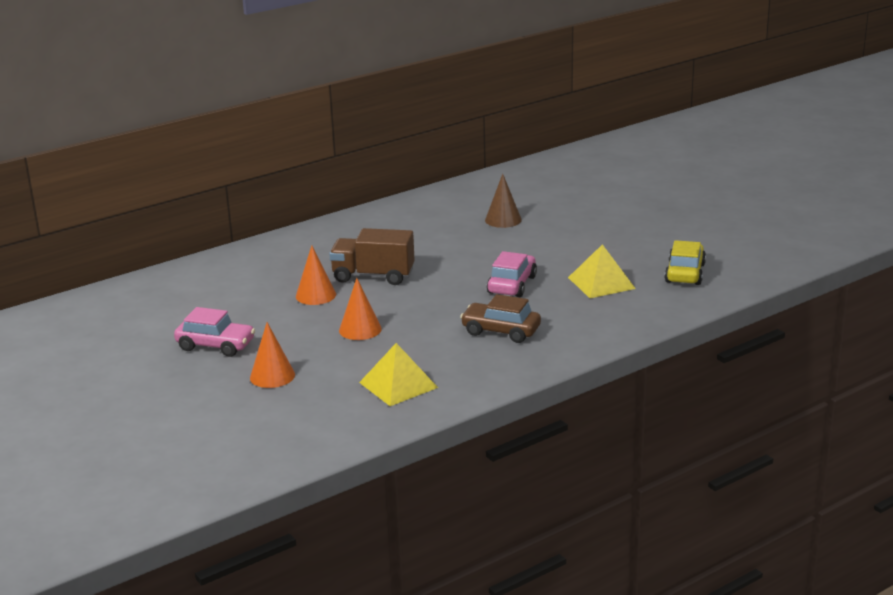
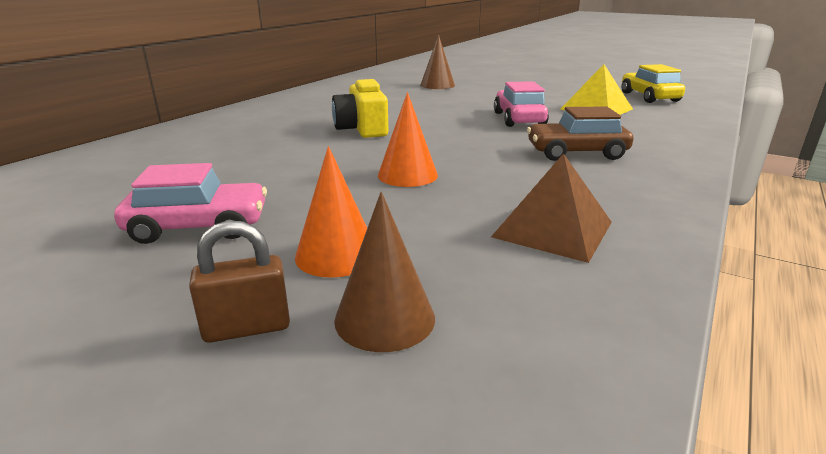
camera: 25 degrees left, 0 degrees up
(211, 401) = (247, 328): none -> brown padlock
(268, 409) = (385, 318): none -> brown cone
(315, 295) = (309, 151): orange cone -> none
(373, 276) = (362, 129): brown truck -> yellow camera
(398, 385) = (553, 229): yellow pyramid -> brown pyramid

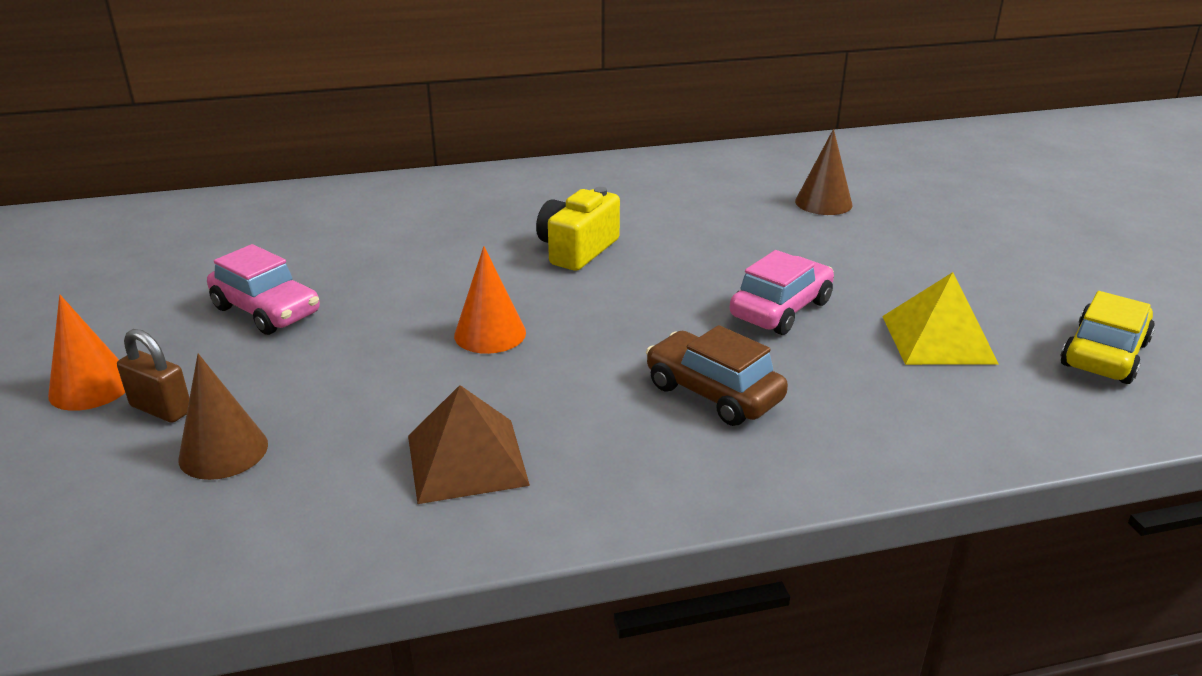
camera: 45 degrees right, 5 degrees up
(336, 255) = (290, 385): orange cone -> orange cone (91, 387)

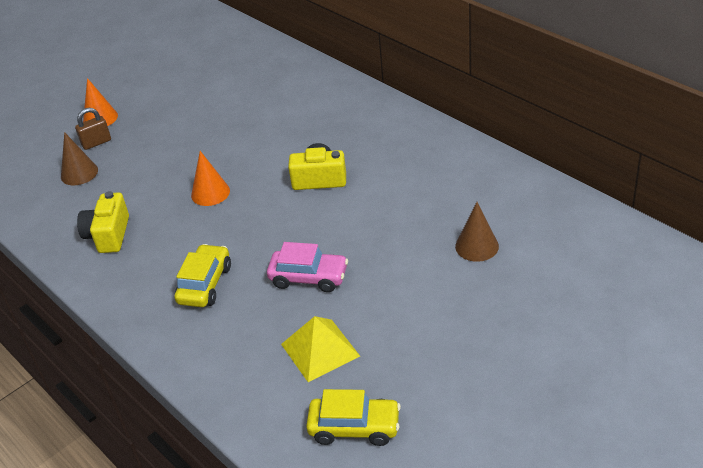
camera: 65 degrees right, 10 degrees up
(161, 409) = (96, 143): brown padlock -> brown padlock turned 60 degrees clockwise
(266, 311) = (184, 123): pink car -> none
(467, 460) = (108, 235): brown pyramid -> yellow camera
(713, 393) = (205, 284): brown car -> yellow car

